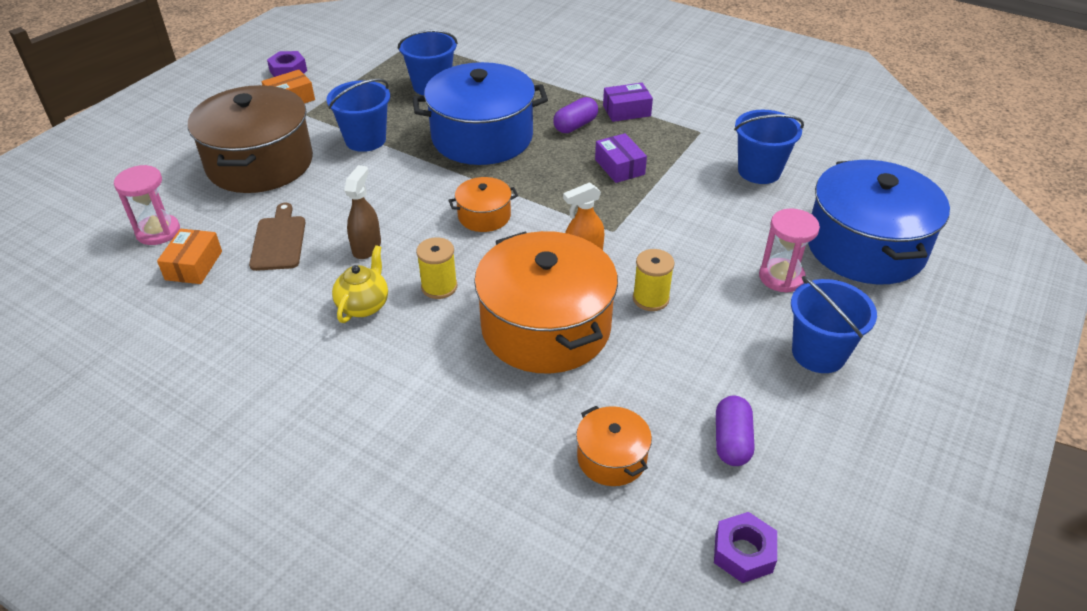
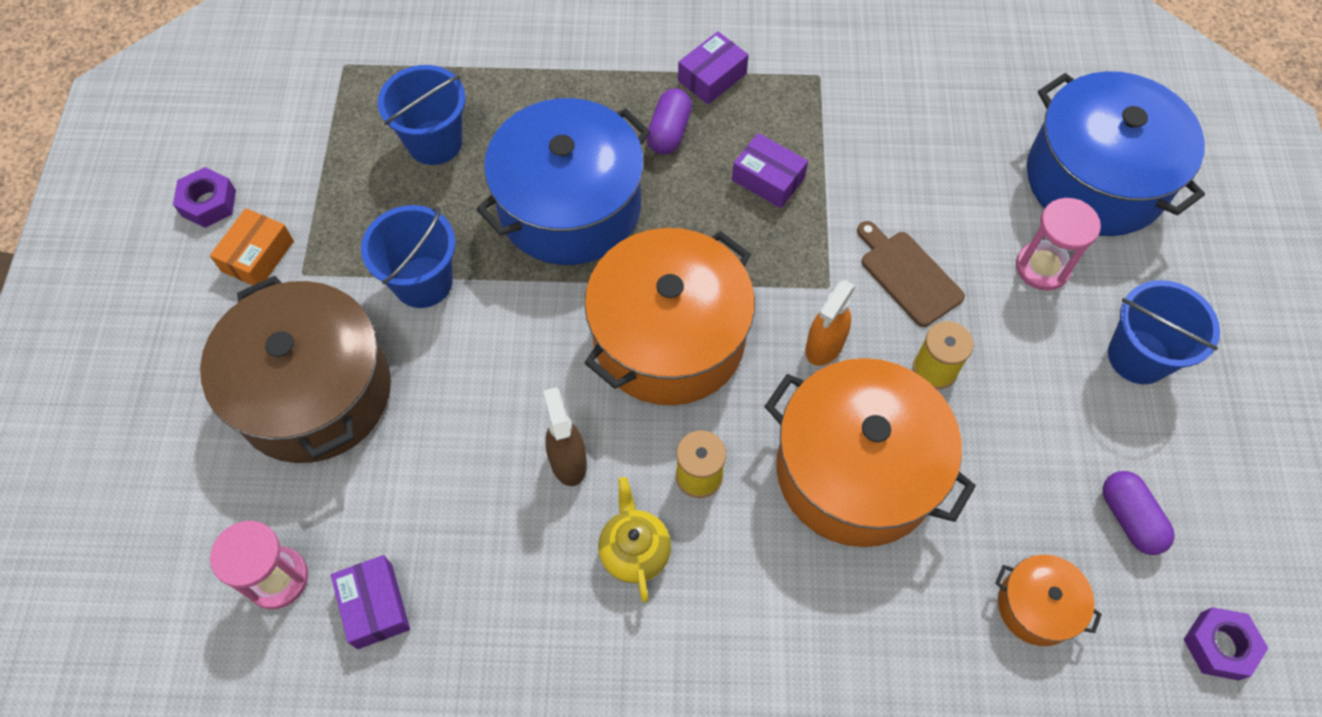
camera: 30 degrees left, 20 degrees up
(193, 265) = (374, 606): orange box -> purple box
(279, 241) = (450, 508): brown cutting board -> brown cutting board (908, 275)
(484, 216) = (669, 338): orange pot -> orange pot, size x2.13
(759, 171) = (923, 112): blue bucket -> none

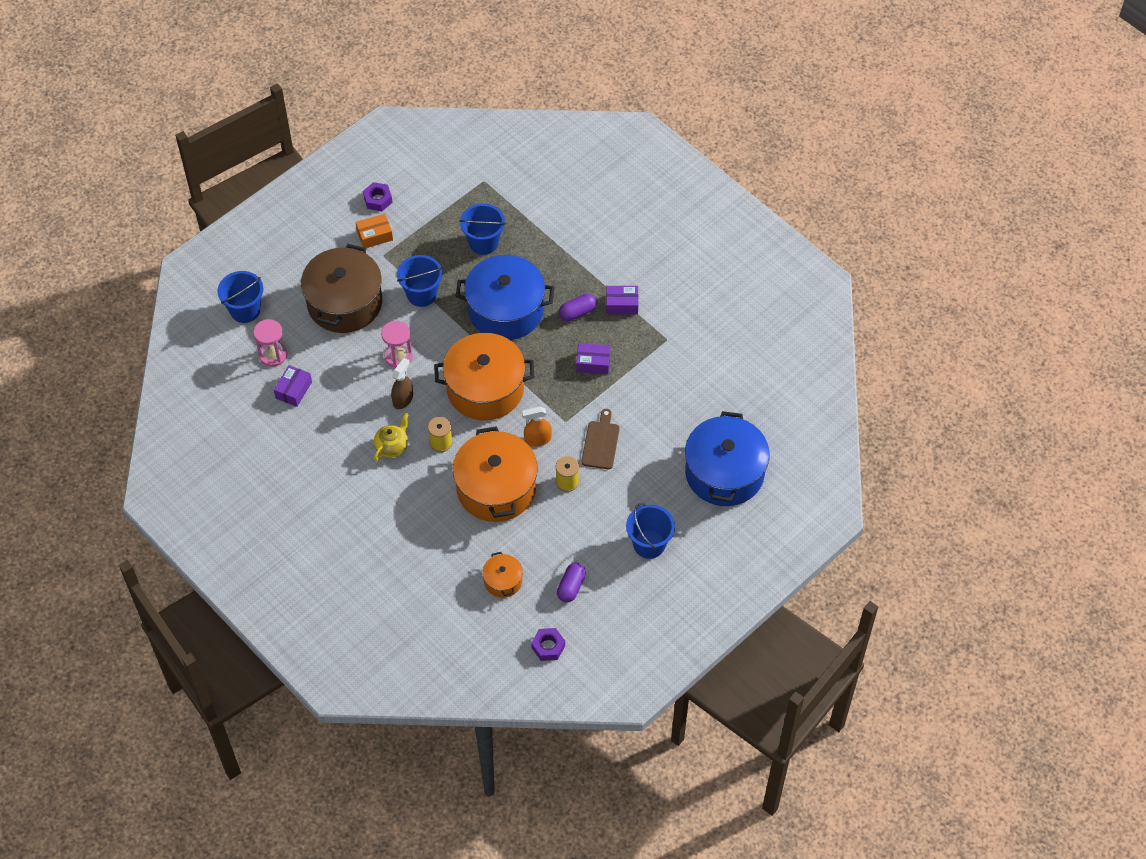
camera: 45 degrees right, 5 degrees down
(151, 545) = (245, 310): none -> blue bucket
(768, 179) = (593, 363): purple box -> purple box turned 75 degrees counterclockwise
(1042, 267) = (656, 484): pink hourglass -> pink hourglass (398, 356)

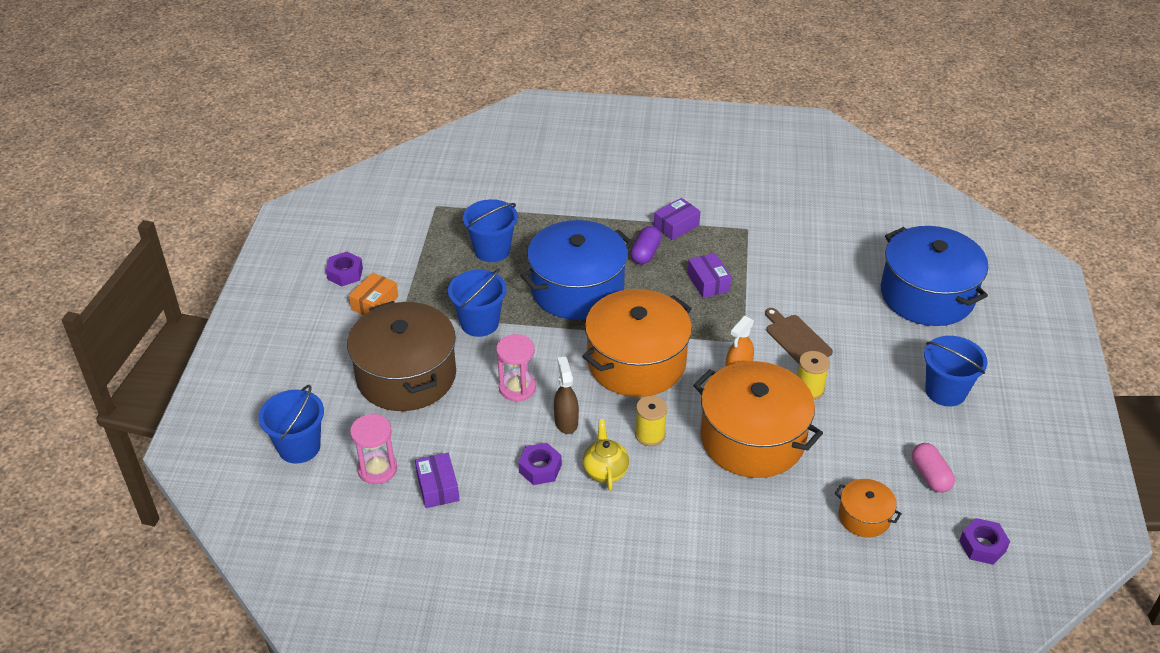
camera: 40 degrees left, 15 degrees down
(358, 418) = (540, 468): none -> purple nut
(571, 587) = (930, 476): purple capsule -> pink capsule
(593, 363) = (708, 282): purple box -> purple box turned 75 degrees counterclockwise

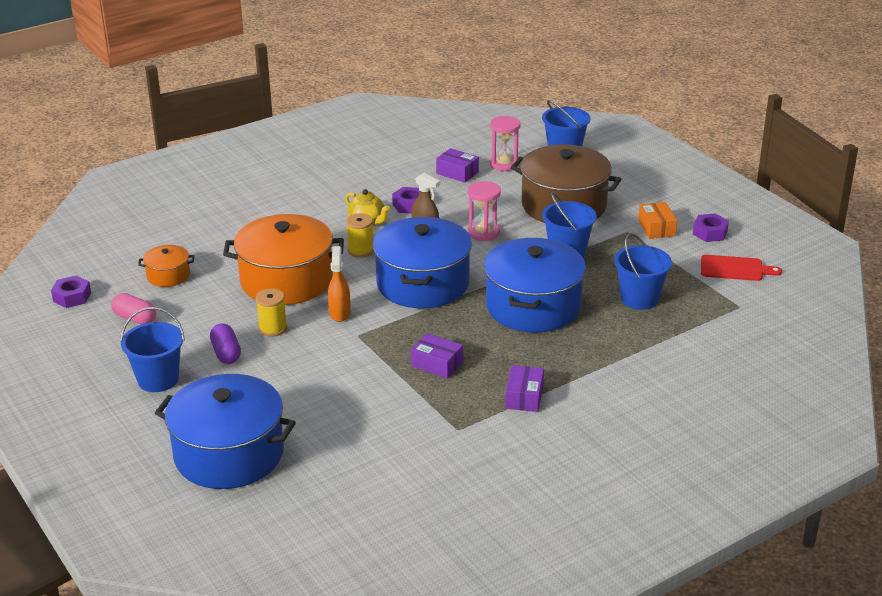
camera: 140 degrees right, 10 degrees down
(385, 234) = (735, 269): none -> red cutting board
(636, 362) = (422, 283): orange pot -> blue pot
(645, 253) = (518, 359): purple capsule -> purple capsule (226, 353)
(796, 339) = (316, 358): brown cutting board -> none

